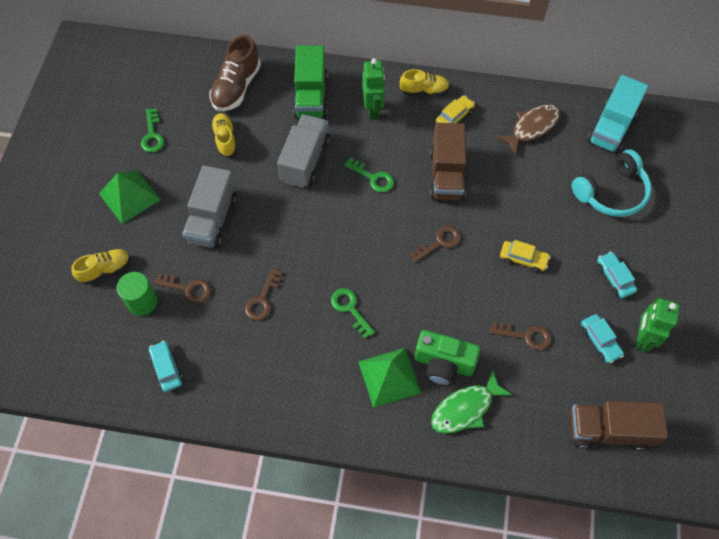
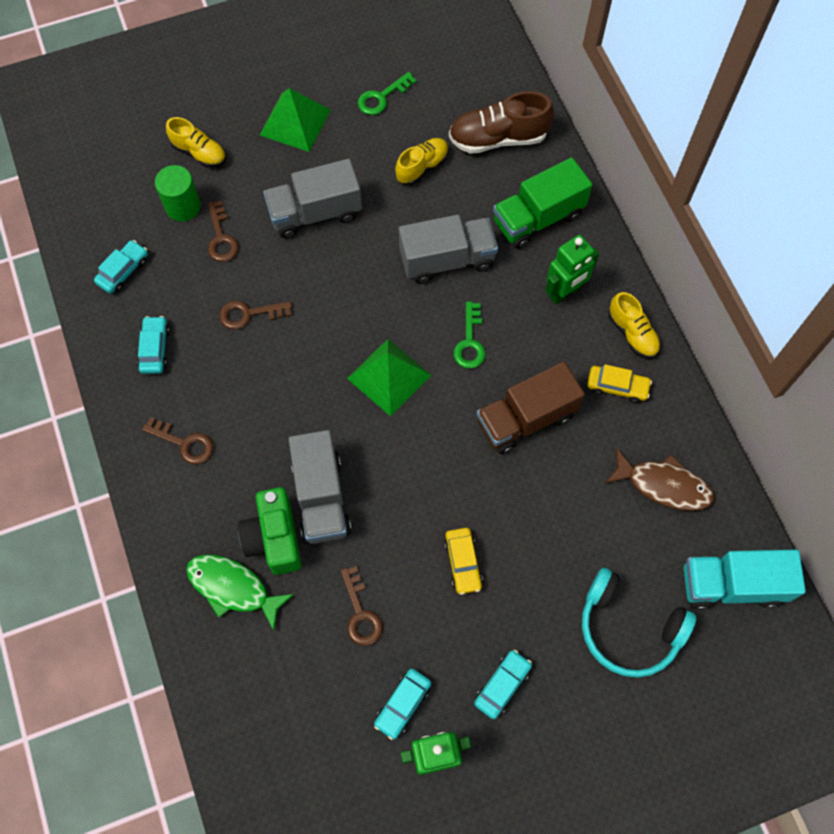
camera: 60 degrees right, 5 degrees up
(247, 376) = (155, 349): none -> turquoise car
(350, 309) = (287, 406): green key -> none
(389, 377) = (228, 489): green pyramid -> green pyramid (389, 377)
(431, 320) = (321, 497): none -> grey truck
(439, 242) = (427, 457): brown key -> brown key (184, 443)
(608, 430) = (290, 764): brown truck -> none

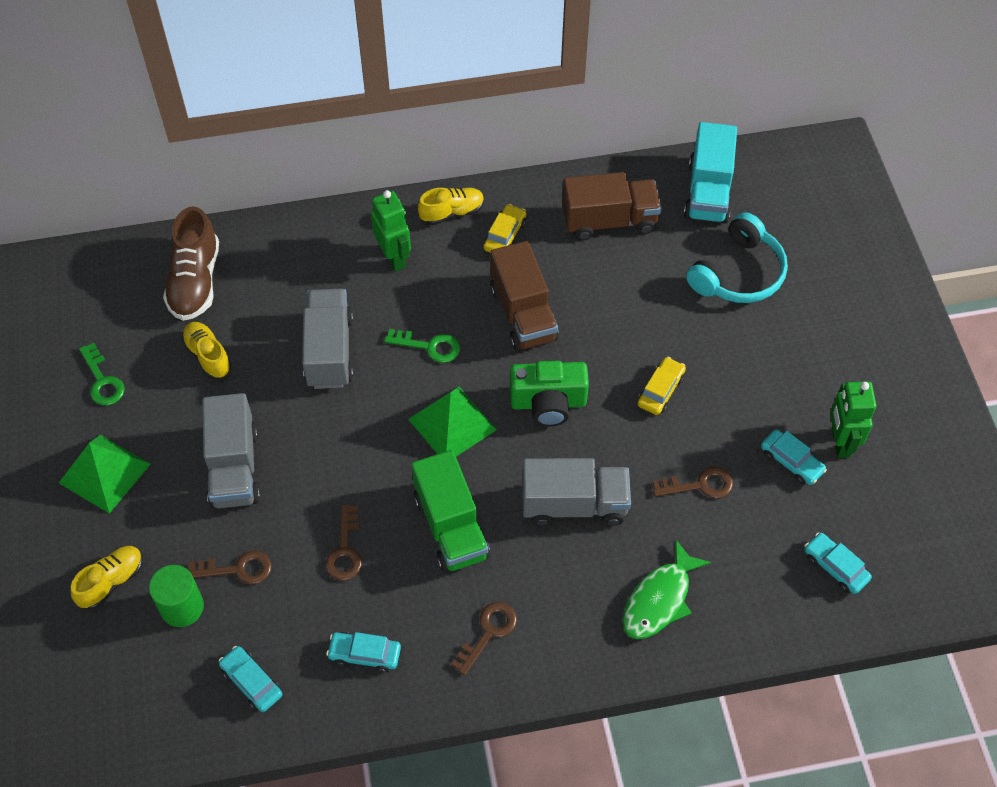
camera: 80 degrees left, 10 degrees down
(274, 538) = (611, 554): green camera -> green camera (548, 403)
(462, 563) = (660, 391): yellow car -> yellow car turned 60 degrees counterclockwise
(502, 685) = (780, 378): turquoise car -> turquoise car (835, 567)
(538, 218) = (303, 264): green truck -> green truck (451, 527)
(663, 485) = (609, 221): brown fish -> brown truck

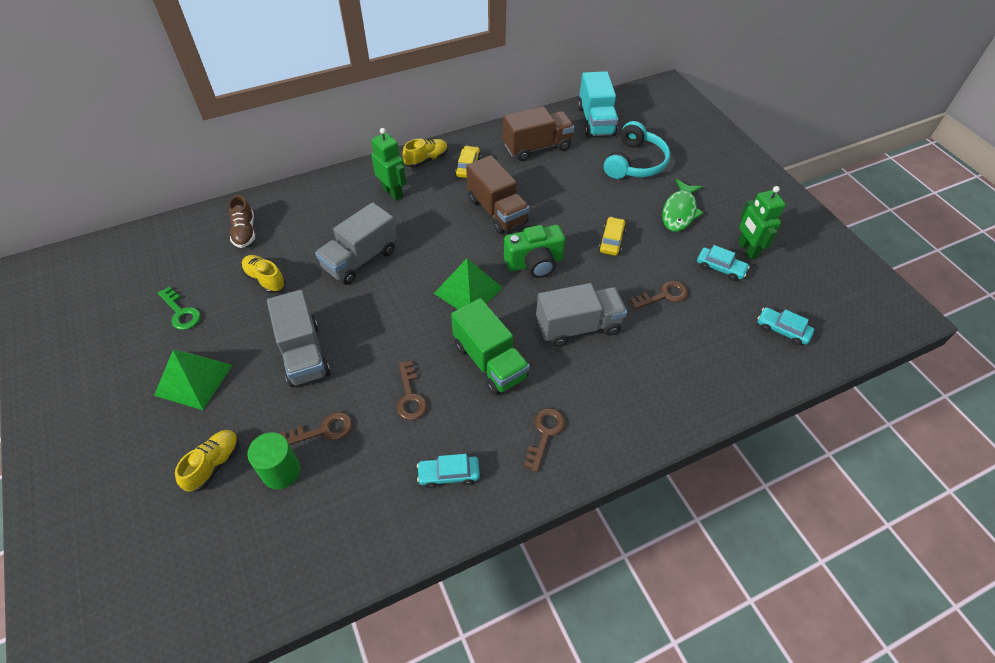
camera: 15 degrees left, 5 degrees down
(195, 281) = (245, 232): brown shoe -> brown shoe, size x0.64
(252, 682) = (357, 520): turquoise car -> none
(329, 351) = (360, 259): grey truck -> grey truck turned 120 degrees counterclockwise
(429, 346) = (435, 243): green key -> none
(659, 599) = (667, 379): green fish -> green fish (679, 211)

